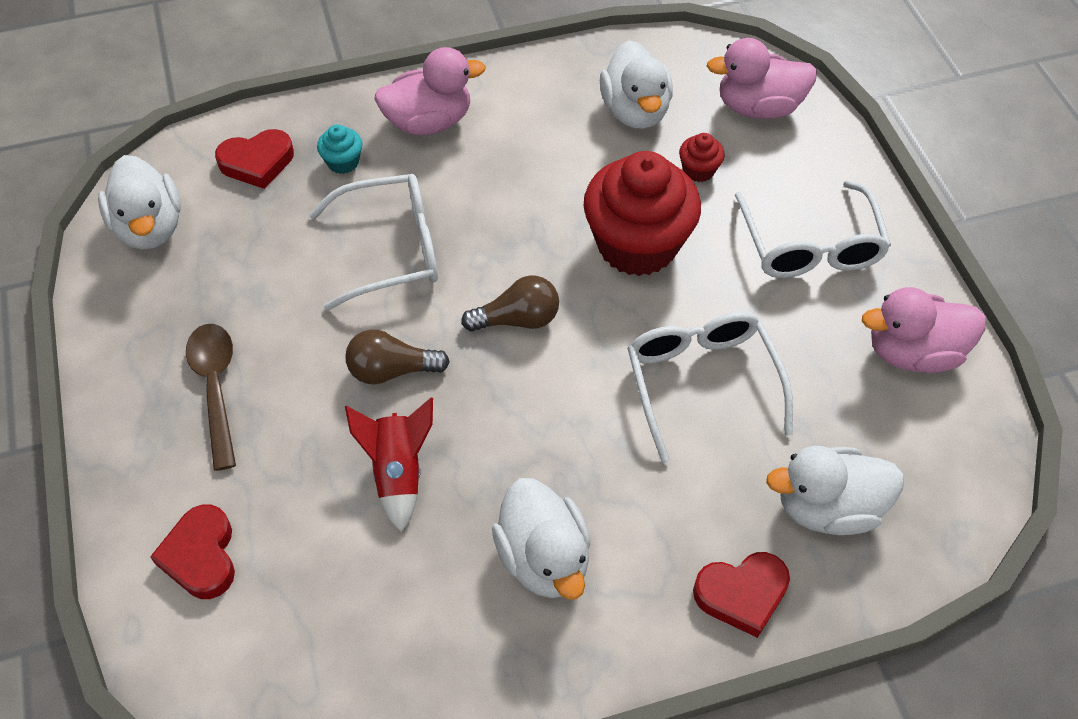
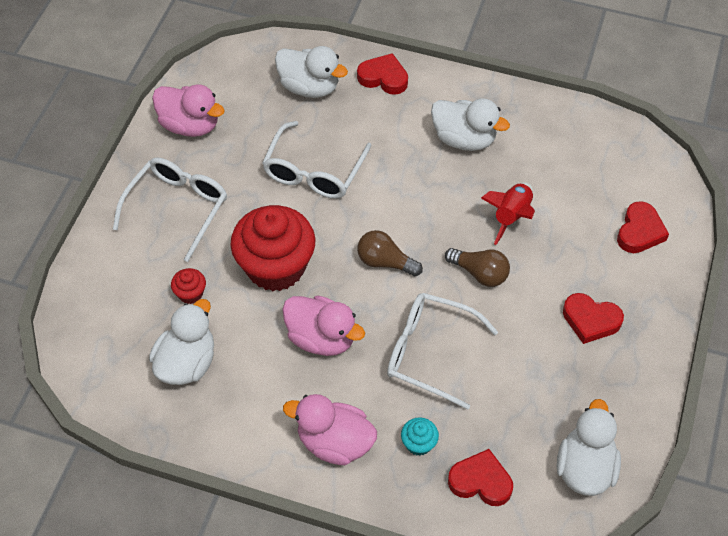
camera: 145 degrees left, 0 degrees up
(216, 388) = (590, 320): brown spoon -> red heart
(543, 558) = (464, 139): white duck -> white duck turned 105 degrees clockwise
(758, 107) = (105, 316): pink duck -> pink duck (321, 338)

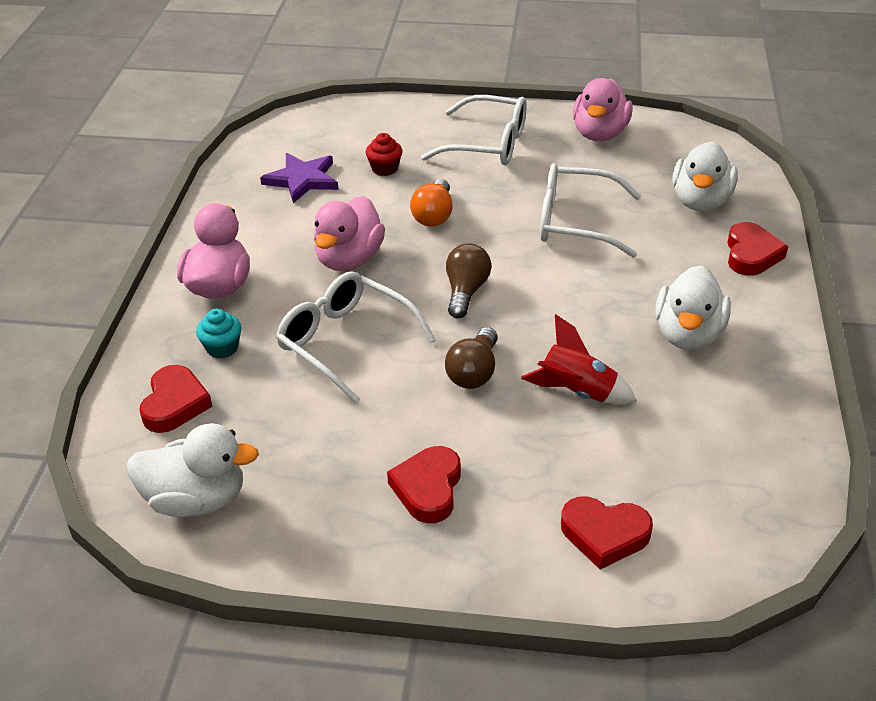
camera: 80 degrees right, 15 degrees down
(187, 363) = (302, 180): white duck -> purple star
(275, 267) = (434, 215): red cupcake -> orange light bulb
(430, 353) = (346, 342): white glasses -> white glasses turned 60 degrees counterclockwise

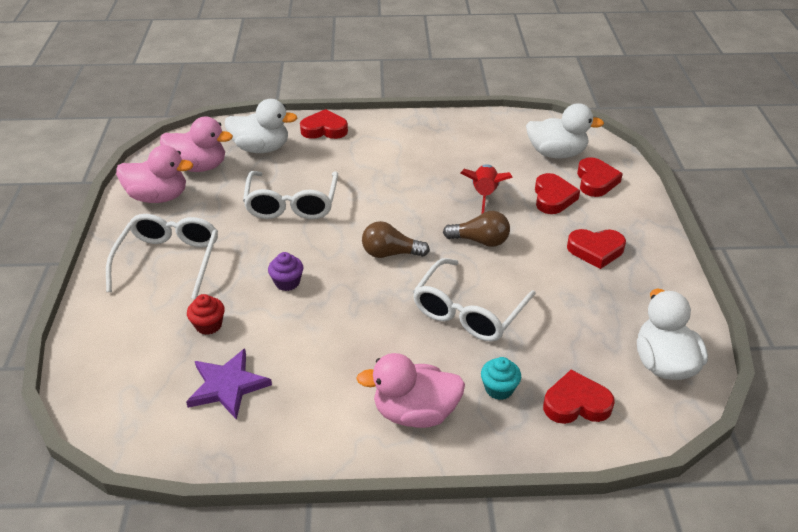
camera: 100 degrees left, 0 degrees up
(349, 259) = (359, 327): pink duck -> pink duck (199, 167)
(434, 215) = (287, 282): orange light bulb -> purple cupcake
(563, 468) = (553, 198): none -> red heart
(688, 335) = (414, 154): white duck -> white duck (556, 153)

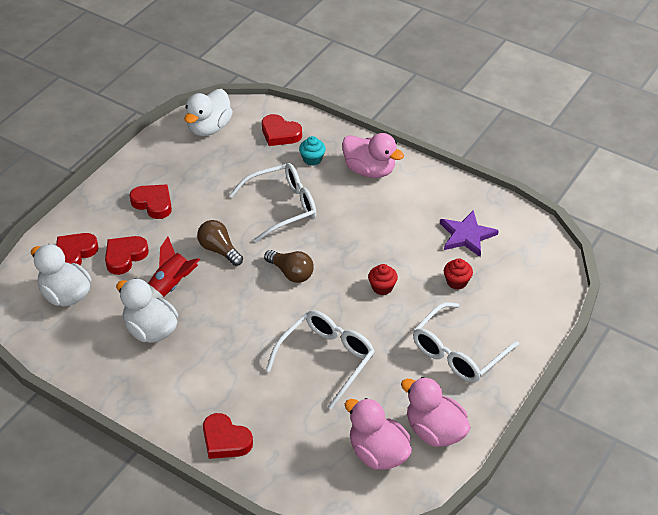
camera: 145 degrees left, 5 degrees up
(261, 148) = (304, 446): white duck -> white duck (150, 330)
(287, 282) = (382, 287): purple cupcake -> red cupcake

